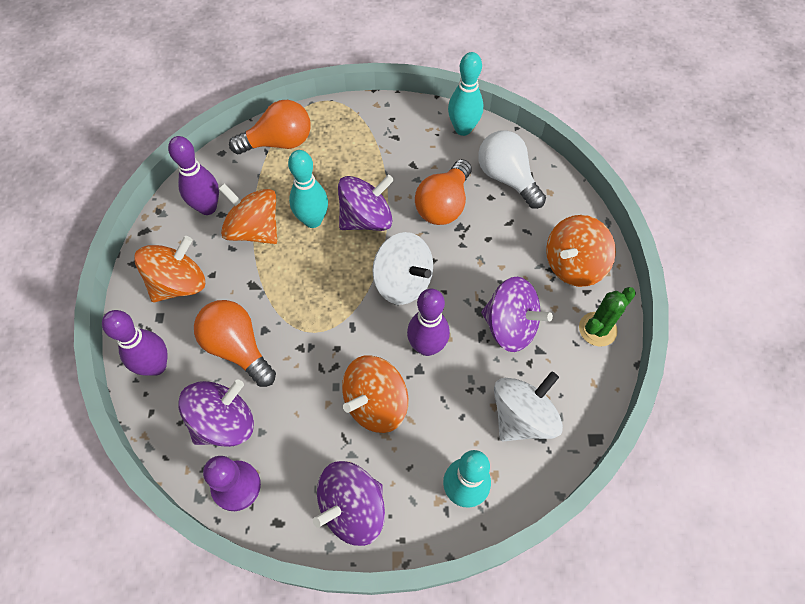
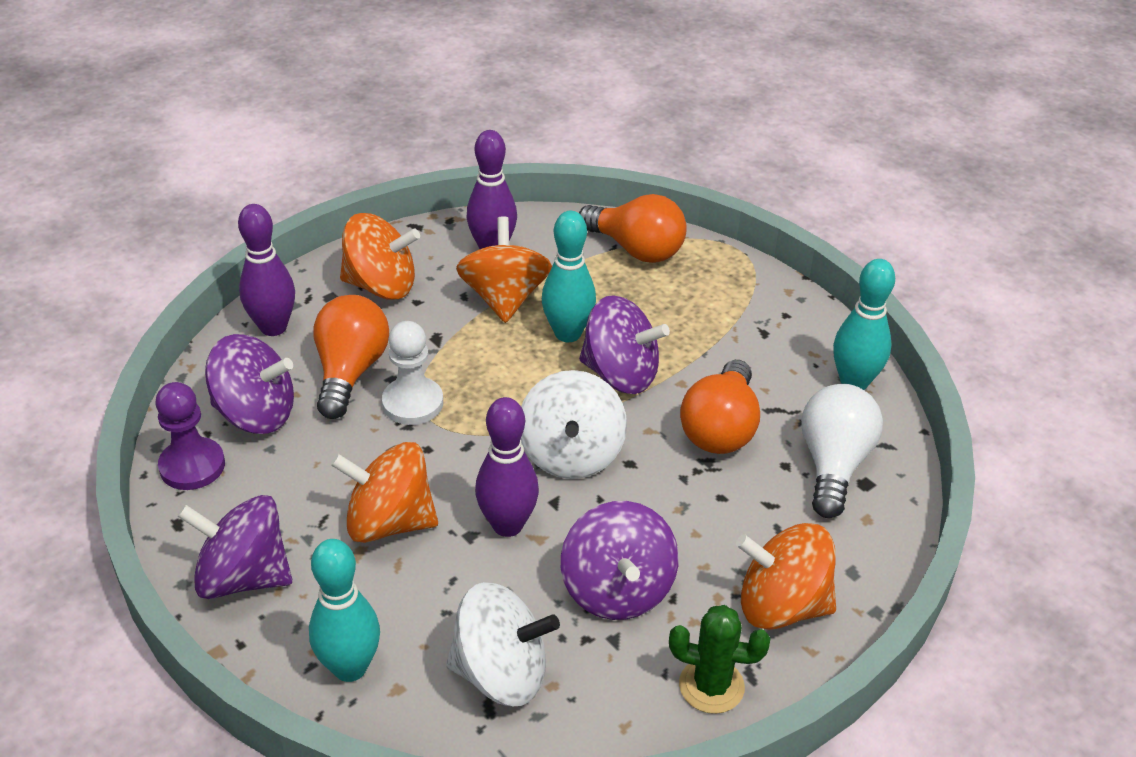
camera: 50 degrees right, 20 degrees down
(295, 332) = (413, 403): none -> white pawn
(443, 205) = (720, 428): orange light bulb -> orange light bulb turned 60 degrees counterclockwise

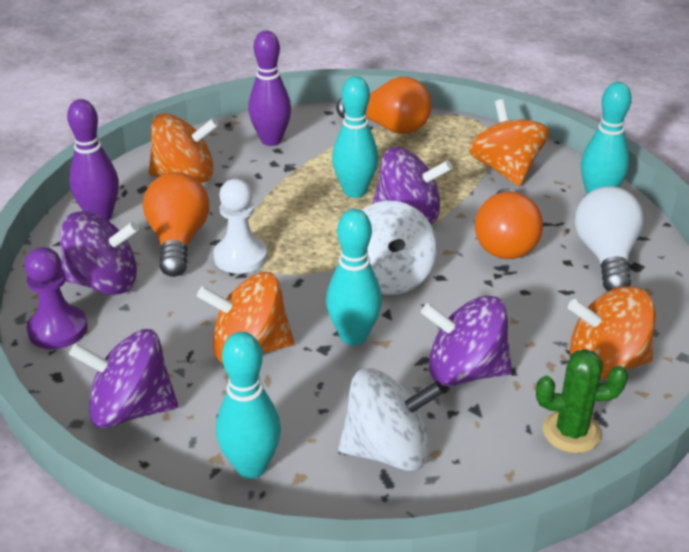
camera: 10 degrees left, 5 degrees down
(504, 298) = (293, 173): orange spinning top -> orange spinning top (505, 170)
(507, 525) = (353, 336): purple bowling pin -> turquoise bowling pin
(617, 590) = (464, 371): purple spinning top -> purple spinning top turned 120 degrees clockwise

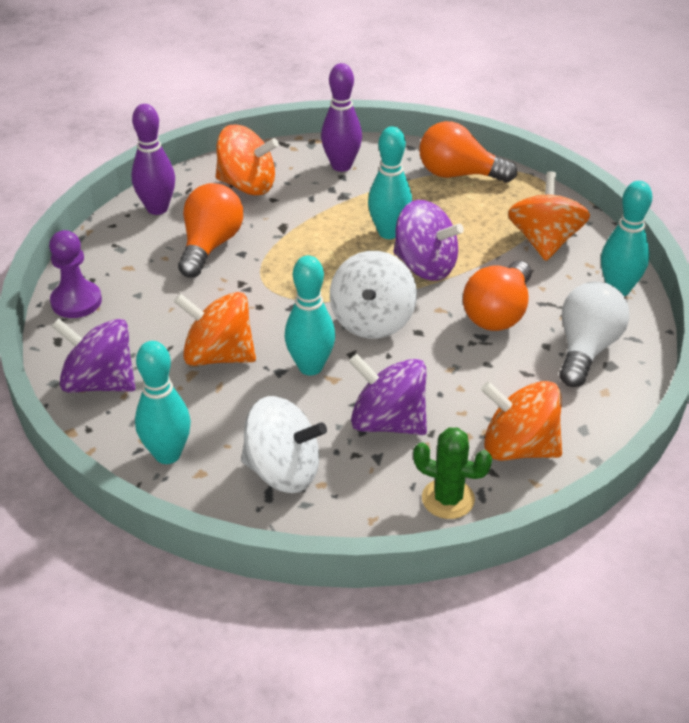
camera: 20 degrees right, 5 degrees up
(104, 282) = (131, 269): purple spinning top -> none
(240, 257) = (254, 272): white pawn -> none
(389, 127) = (458, 174): orange light bulb -> orange light bulb turned 150 degrees clockwise

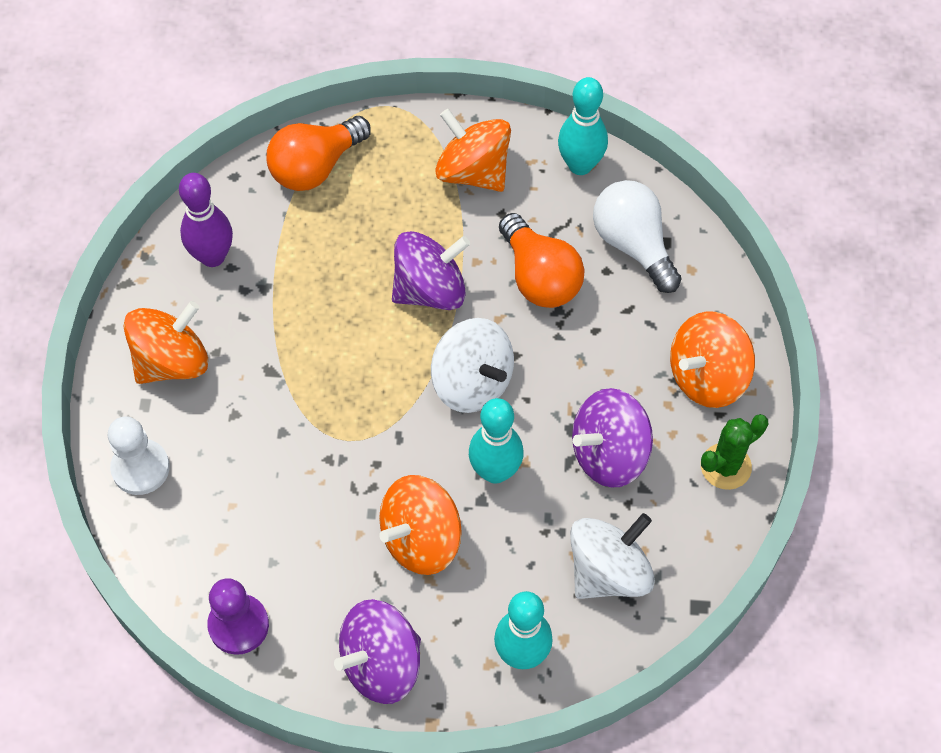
camera: 55 degrees left, 20 degrees up
(157, 208) = (140, 468): purple bowling pin -> white pawn
(210, 245) = (247, 453): orange light bulb -> none
(389, 232) = (356, 286): turquoise bowling pin -> none

